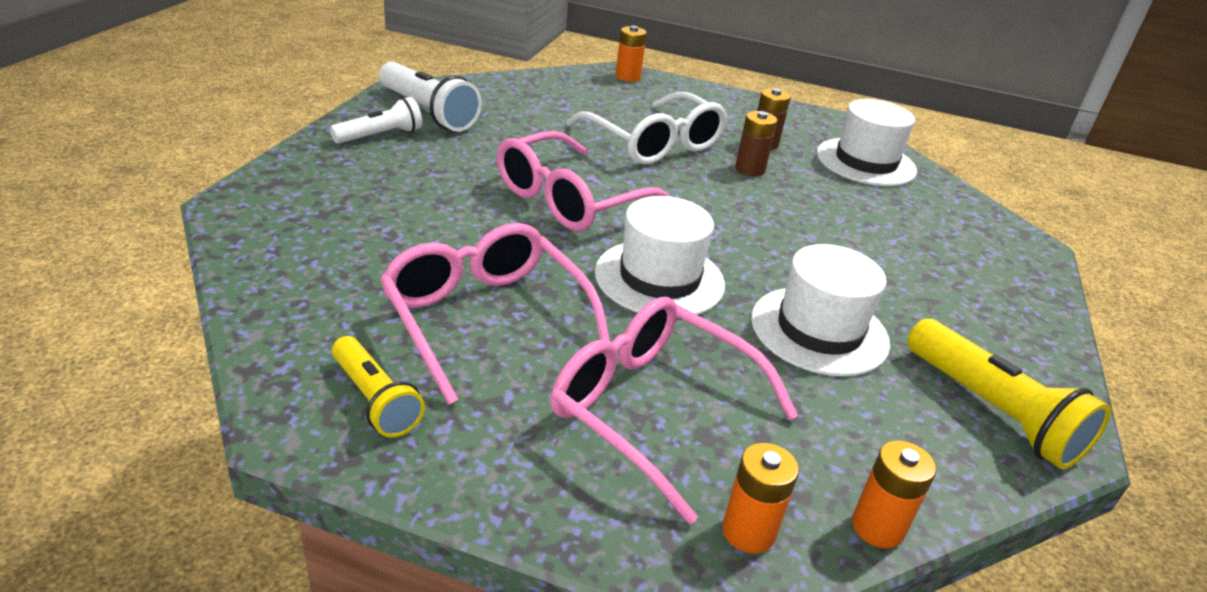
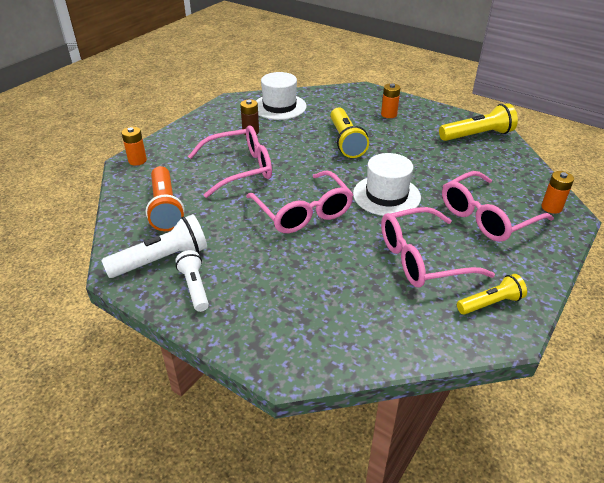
camera: 70 degrees left, 5 degrees up
(533, 103) = (165, 208): none -> orange flashlight
(654, 143) = (239, 169): white glasses -> pink glasses
(750, 169) = (280, 143): brown battery -> none
(808, 230) = (345, 141): none -> yellow flashlight
(819, 330) = (428, 160): white hat -> none
(877, 527) = (543, 178): orange battery -> orange battery (389, 114)

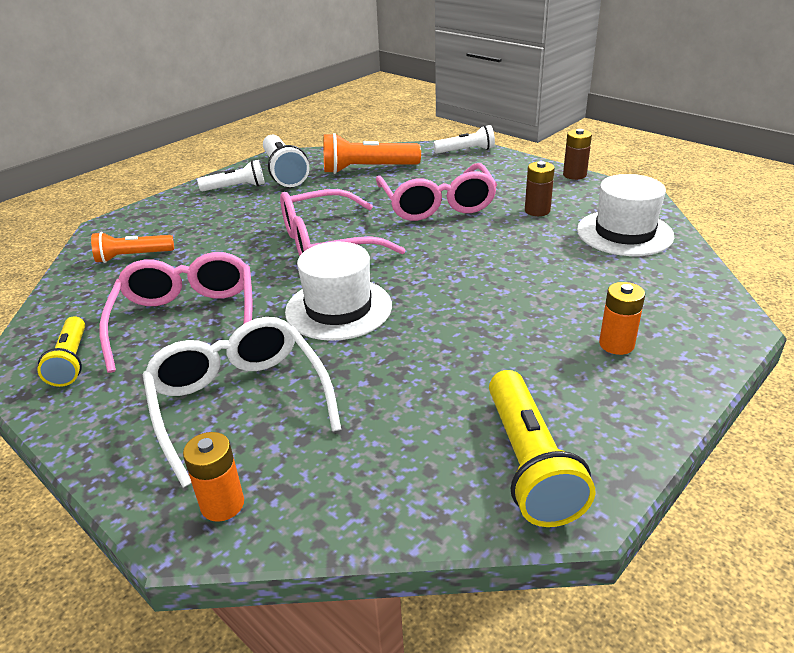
camera: 100 degrees right, 5 degrees down
(137, 160) = (466, 151): orange battery -> white flashlight
(195, 118) = (574, 175): none -> brown battery
(342, 321) = (133, 256): none -> orange flashlight
(345, 141) = (505, 286): yellow flashlight -> none
(487, 217) = (239, 403): pink glasses -> white glasses

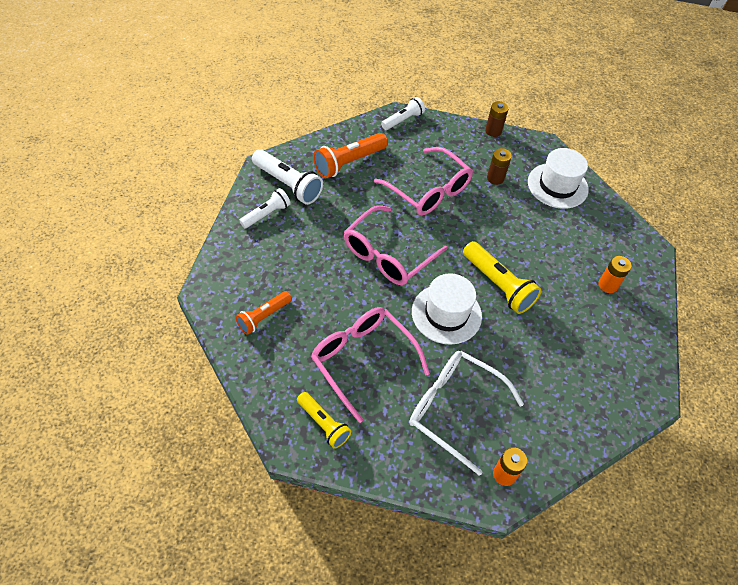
camera: 35 degrees left, 20 degrees up
(529, 463) = (618, 383): yellow flashlight -> yellow flashlight (498, 285)

